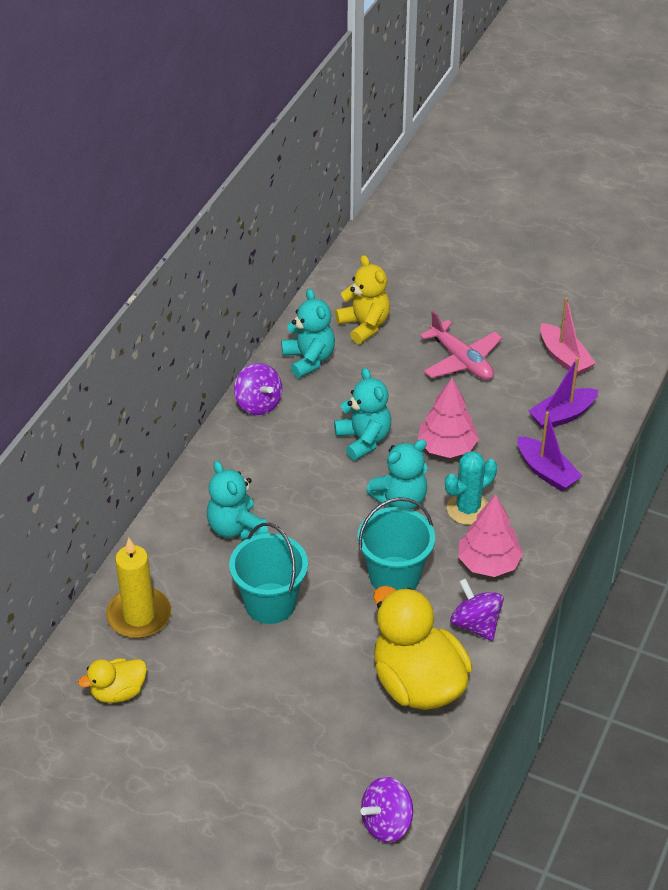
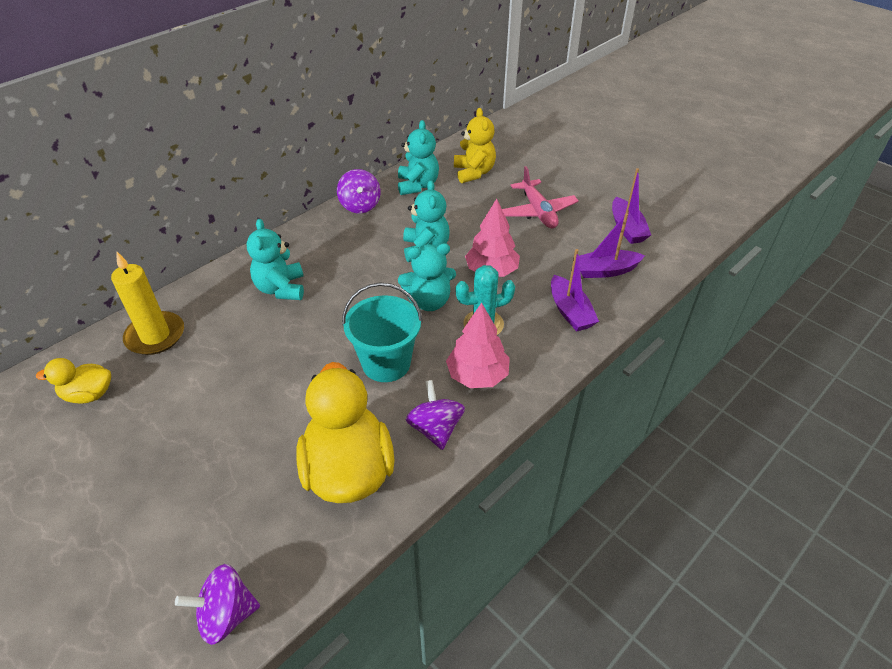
camera: 20 degrees right, 0 degrees up
(270, 603) = (266, 356): turquoise bucket -> none
(564, 358) = (627, 228): pink boat -> purple boat

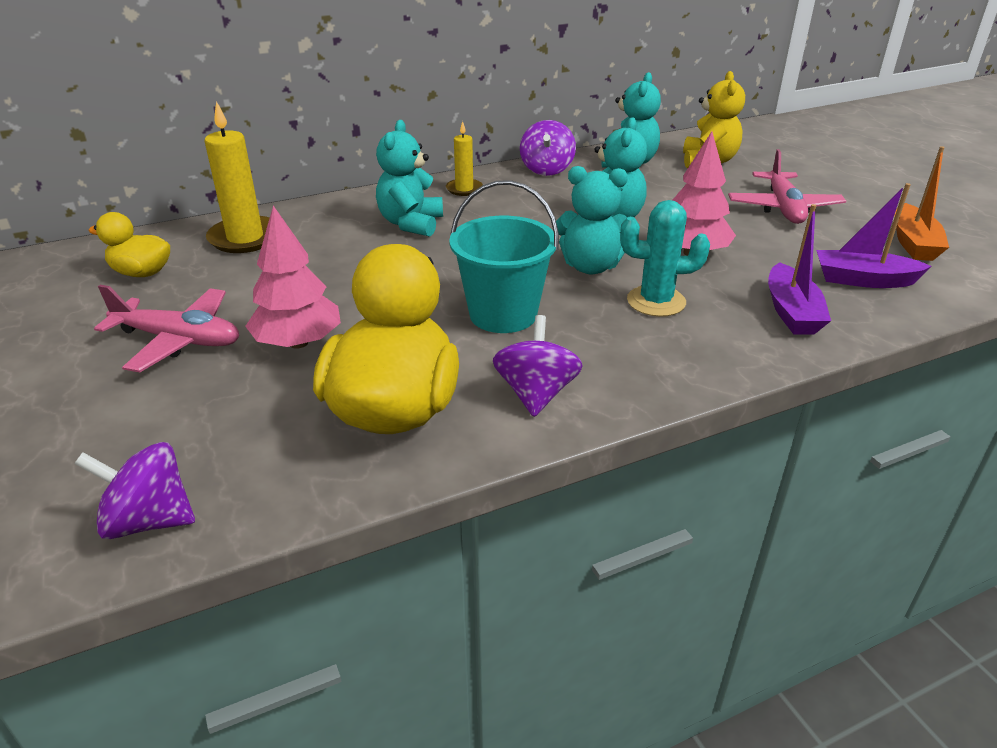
camera: 20 degrees right, 10 degrees down
(158, 454) = (178, 340): none -> pink plane
(306, 241) = (464, 189): none -> yellow candle
(477, 375) = (623, 351): pink tree -> pink tree (298, 342)
(627, 228) = (913, 243): purple boat -> orange boat

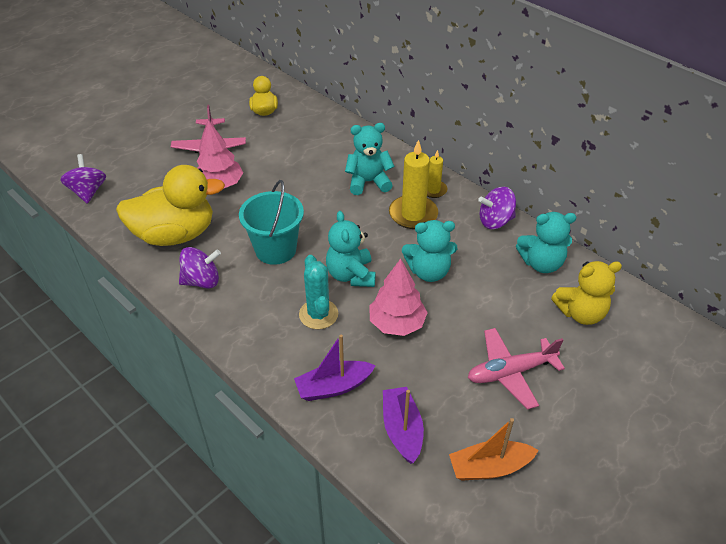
camera: 70 degrees right, 10 degrees up
(245, 238) = (316, 128): yellow candle -> yellow candle (413, 214)

